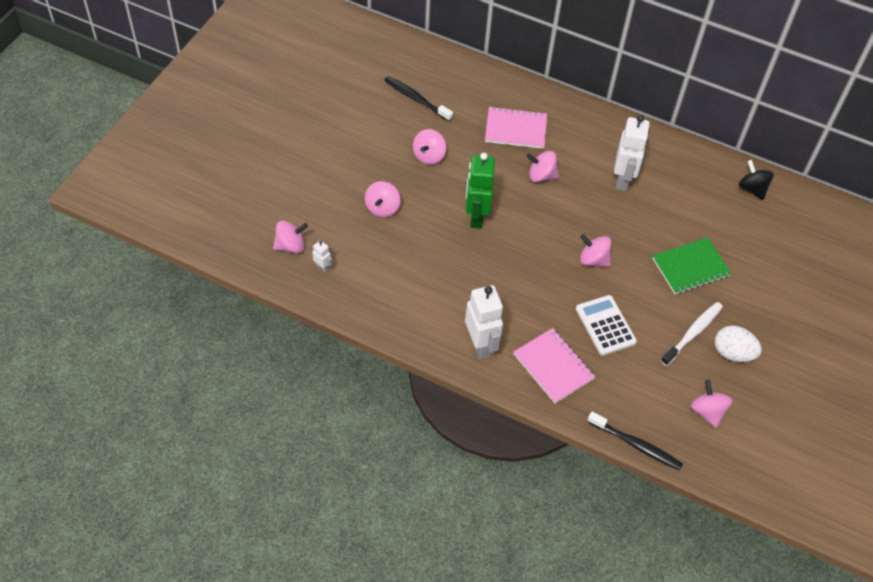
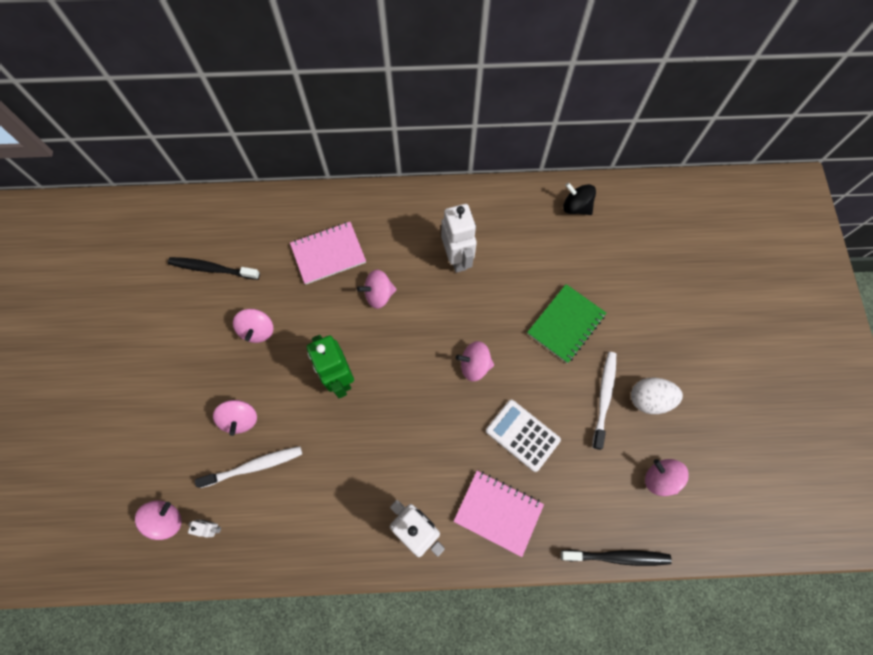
camera: 25 degrees left, 15 degrees up
(376, 243) = (254, 466): none -> white toothbrush

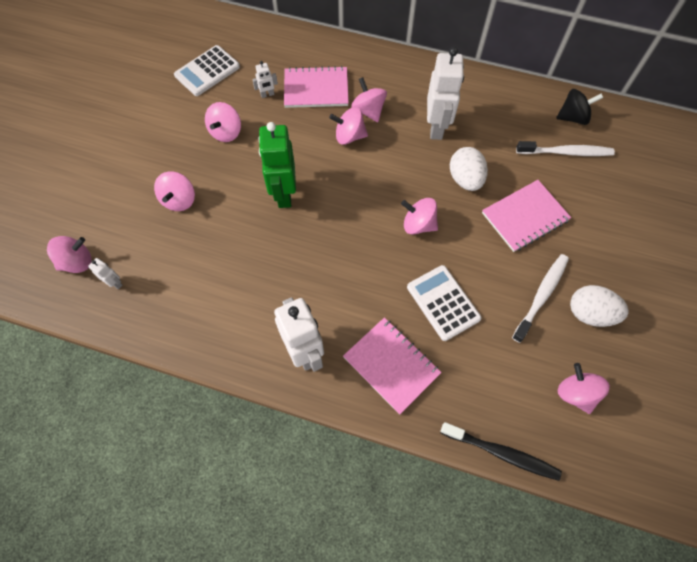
camera: 20 degrees right, 5 degrees down
(212, 269) = (207, 71): black toothbrush -> white calculator
(254, 466) = (174, 243): white toothbrush -> white toothbrush (566, 152)
(283, 275) = (267, 95): none -> white robot
(387, 261) = (368, 111): none -> pink spinning top
(501, 304) = (465, 179): none -> white egg
(566, 324) = (525, 217): green notebook -> pink notebook
(576, 207) = (573, 117): black spinning top -> black spinning top turned 120 degrees clockwise

